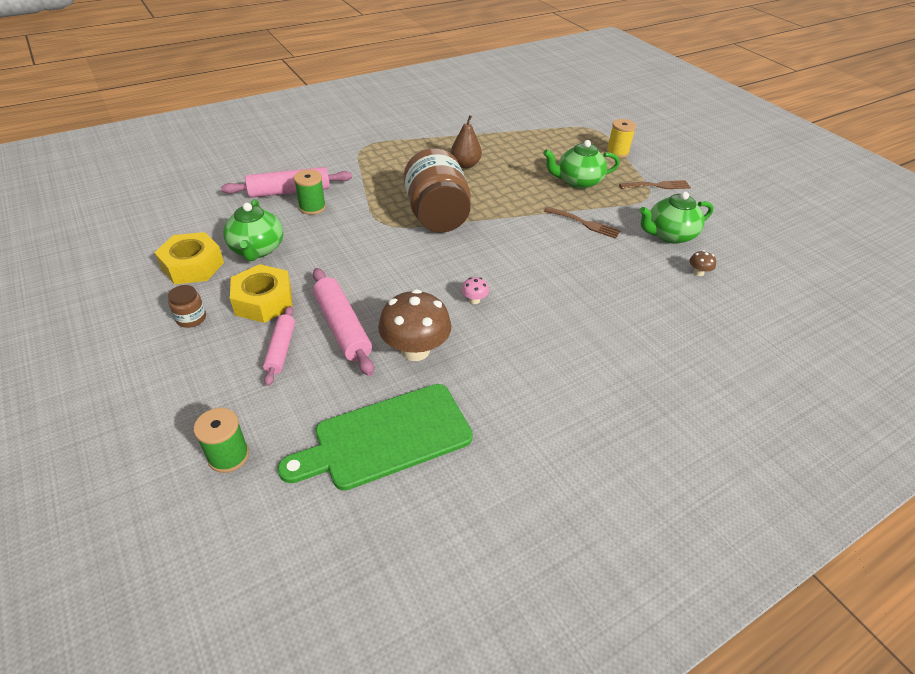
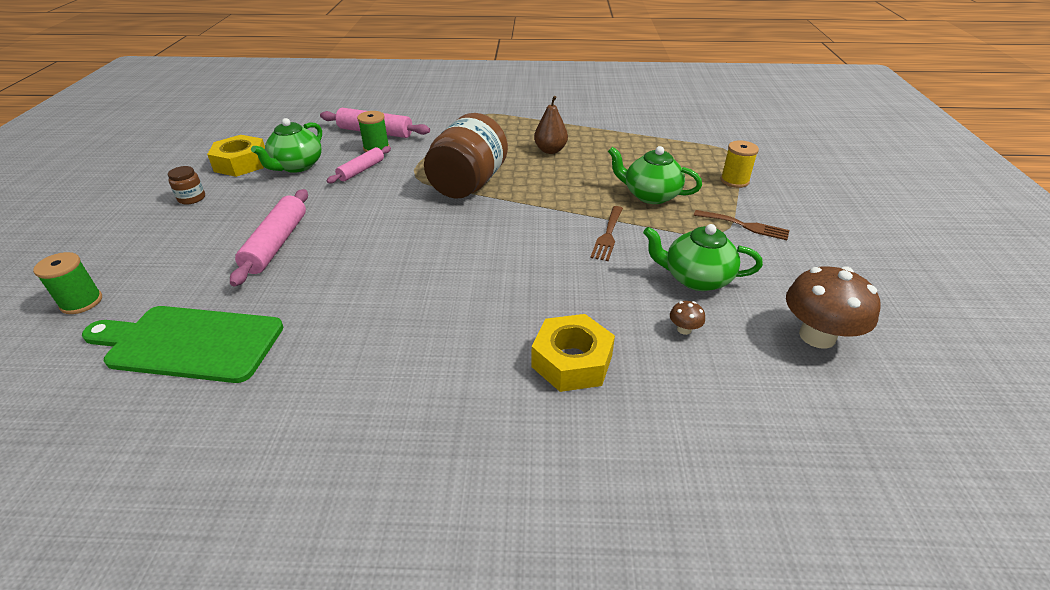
camera: 35 degrees right, 5 degrees down
(263, 301) = (251, 203): yellow nut -> yellow nut (572, 361)
(281, 349) = (214, 242): pink rolling pin -> pink rolling pin (361, 170)
(415, 350) = (304, 284): brown mushroom -> brown mushroom (817, 336)
(474, 300) = (407, 264): pink mushroom -> none
(585, 223) = (608, 235): brown fork -> brown fork turned 45 degrees clockwise

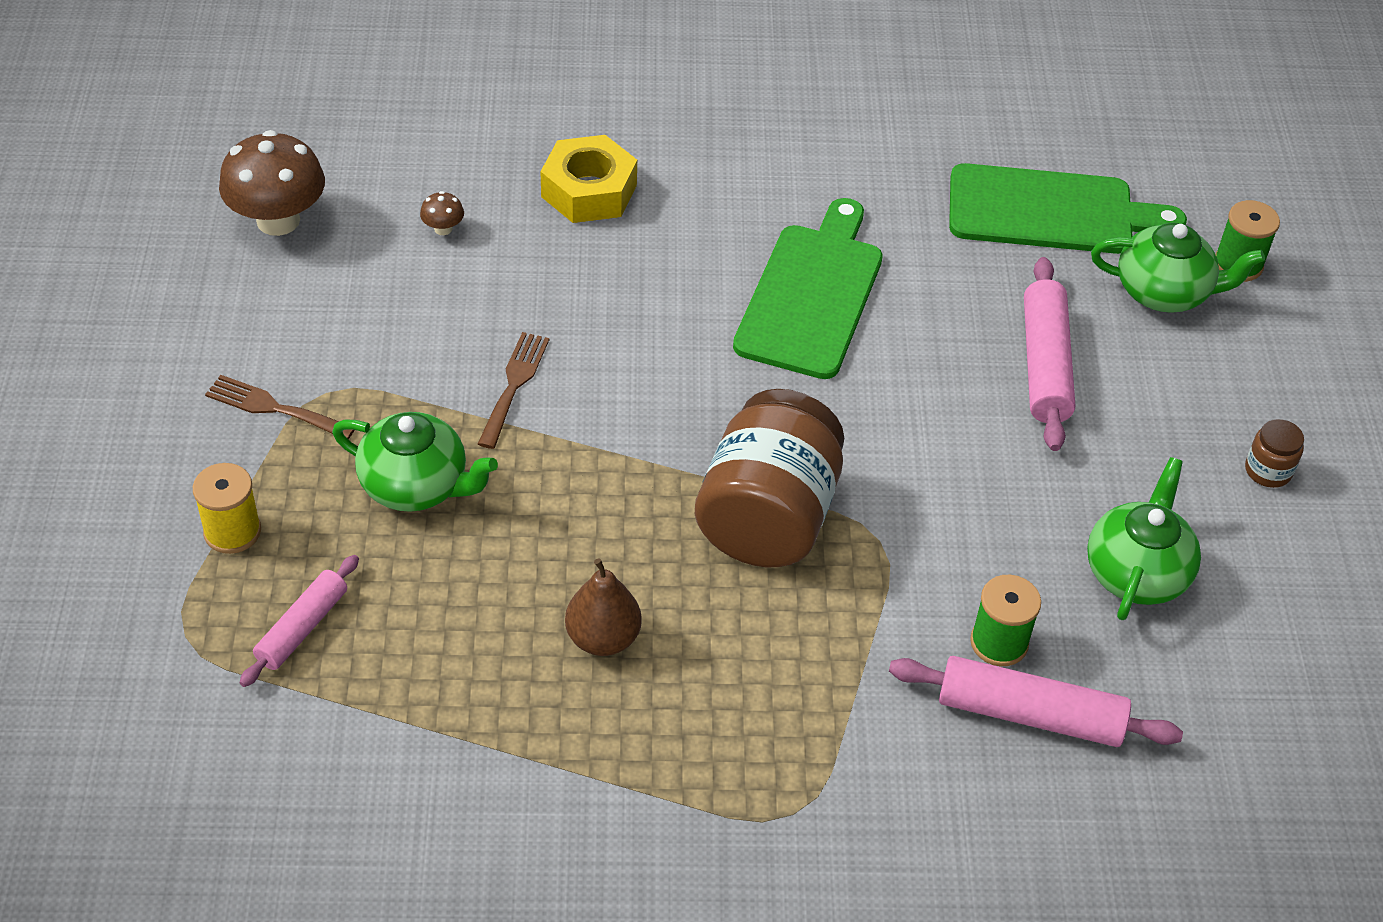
camera: 175 degrees right, 10 degrees up
(241, 163) = (1258, 581): yellow nut -> none
(361, 170) = (996, 559): pink rolling pin -> pink rolling pin (302, 628)
(409, 283) = (812, 295): none -> green cutting board
(695, 278) = (399, 303): green teapot -> green teapot (1164, 292)

